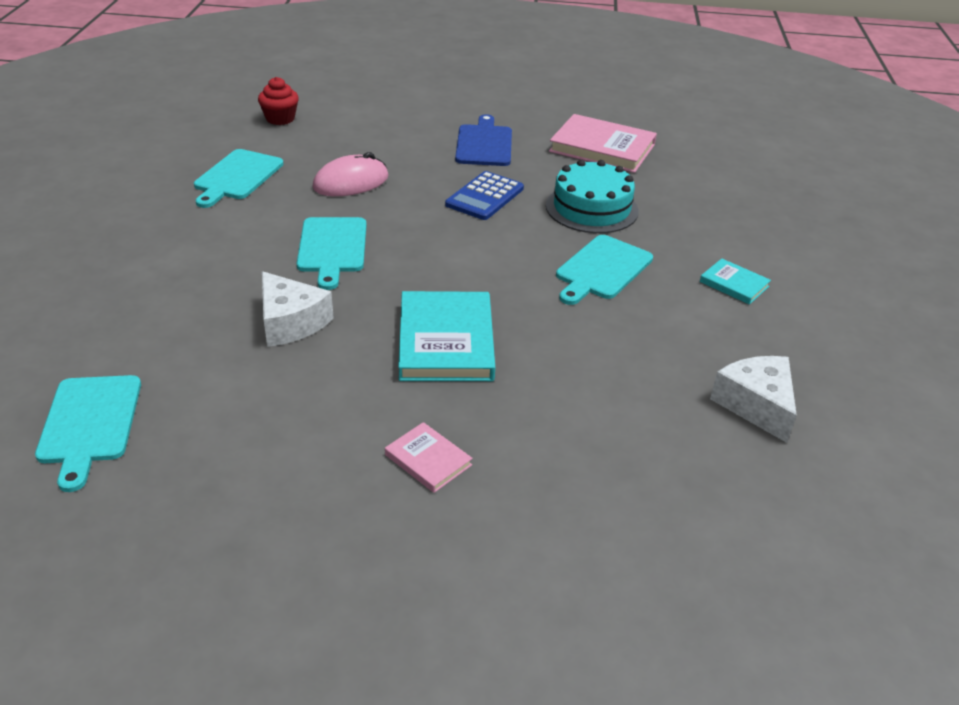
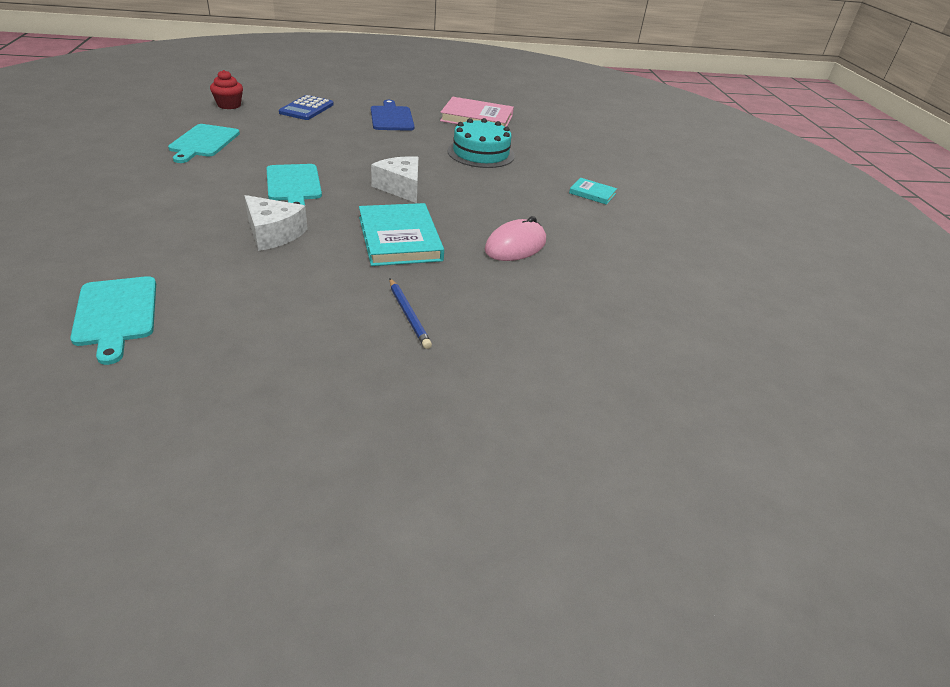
camera: 15 degrees left, 0 degrees up
(351, 182) = (297, 143): pink mouse -> pink mouse (515, 246)
(428, 460) = (408, 315): pink book -> blue pencil
(485, 197) = (402, 149): blue calculator -> blue calculator (307, 109)
(602, 269) = (500, 189): turquoise cutting board -> none
(756, 405) = (631, 262): white cheese -> white cheese (400, 188)

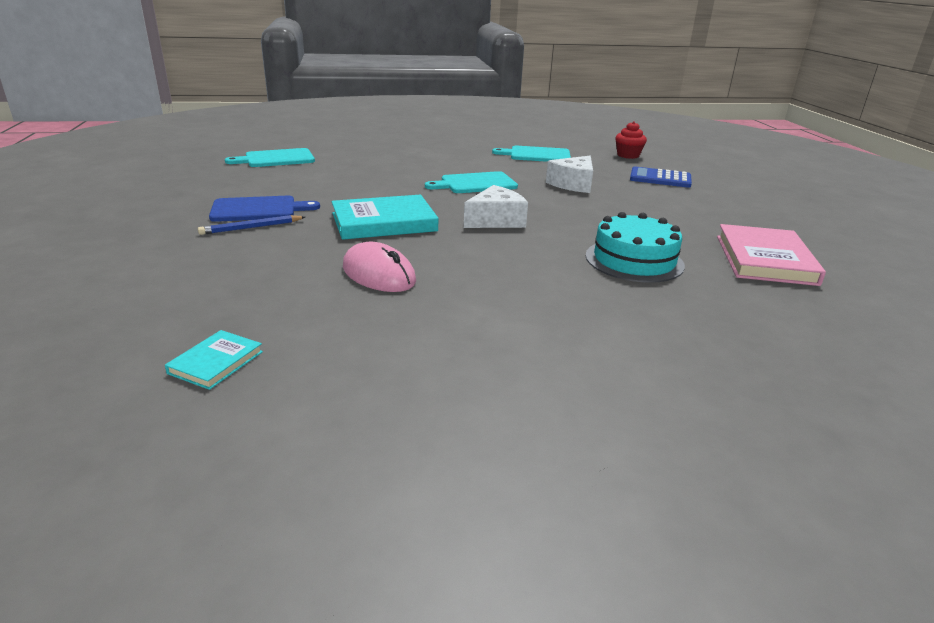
camera: 90 degrees right, 10 degrees down
(273, 233) = (383, 183): white cheese -> white cheese (573, 184)
(391, 118) = (689, 212): blue cutting board -> blue cutting board (258, 209)
(592, 193) = (561, 338): turquoise book -> turquoise book (216, 362)

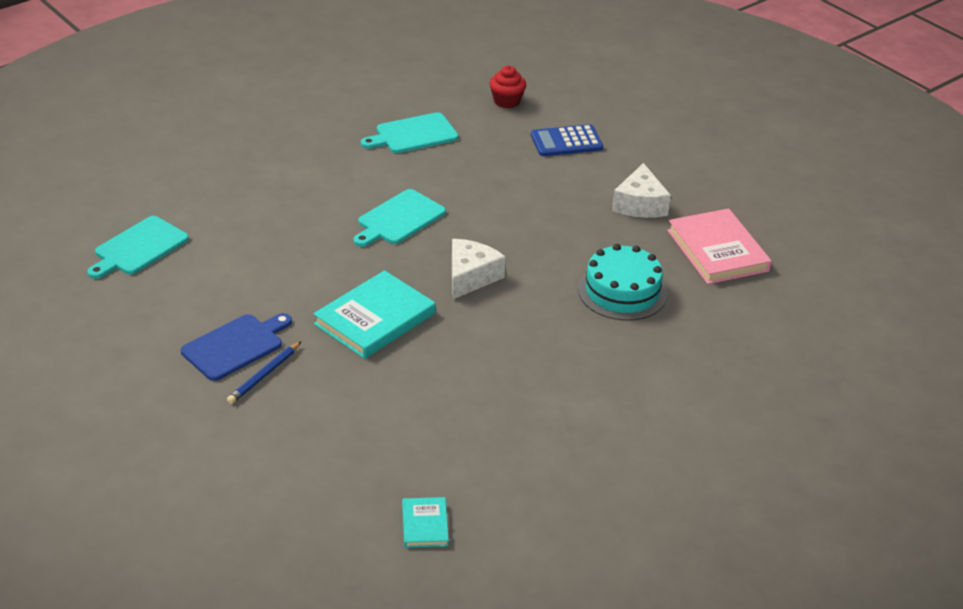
camera: 30 degrees left, 10 degrees up
(379, 274) = (442, 391): pink mouse -> none
(573, 184) = (493, 184): white cheese -> white cheese (640, 204)

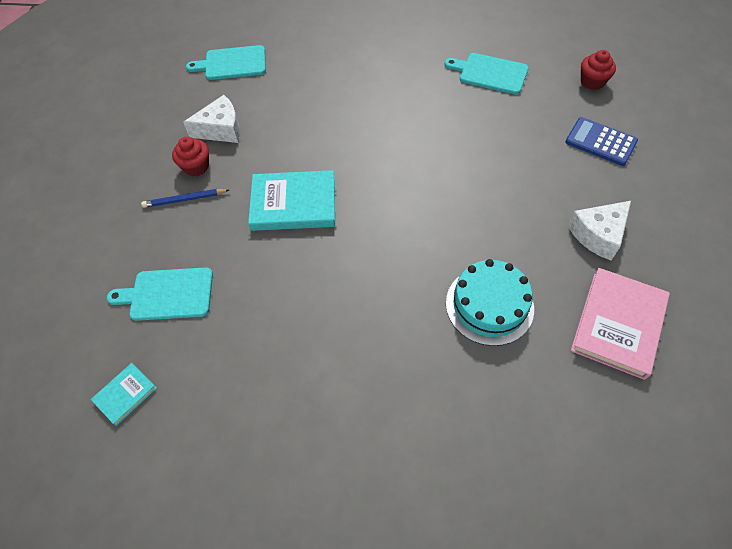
camera: 50 degrees right, 20 degrees up
(235, 346) = (196, 167): blue cutting board -> red cupcake
(399, 219) = (401, 135): turquoise cutting board -> turquoise cutting board (168, 294)
(470, 277) = (393, 213): white cheese -> white cheese (221, 129)

